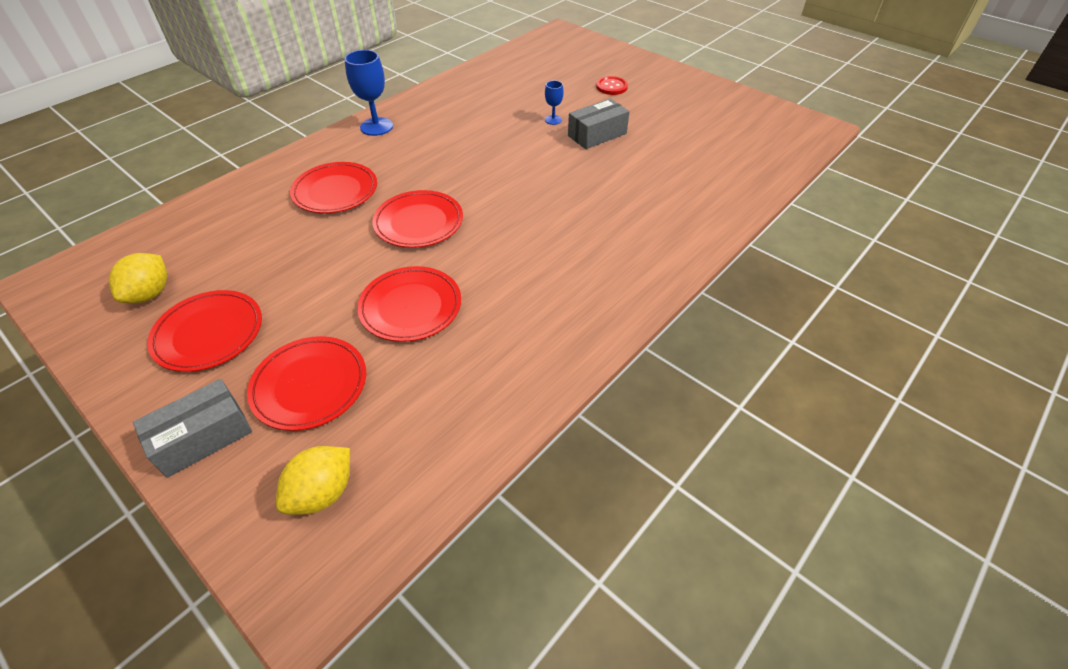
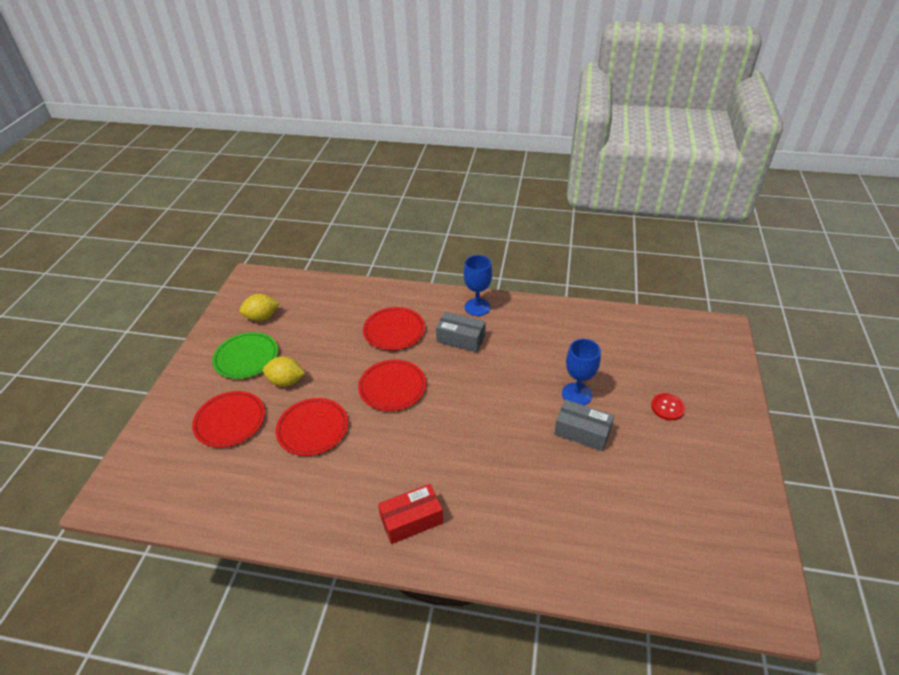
camera: 60 degrees right, 5 degrees down
(203, 437) = (179, 402): grey box -> grey box (460, 339)
(209, 333) = (246, 357): red plate -> green plate
(322, 493) = (163, 470): yellow lemon -> yellow lemon (286, 381)
(553, 120) = (576, 394): blue goblet -> blue goblet, size x1.87
(608, 272) = (411, 520): none -> red box

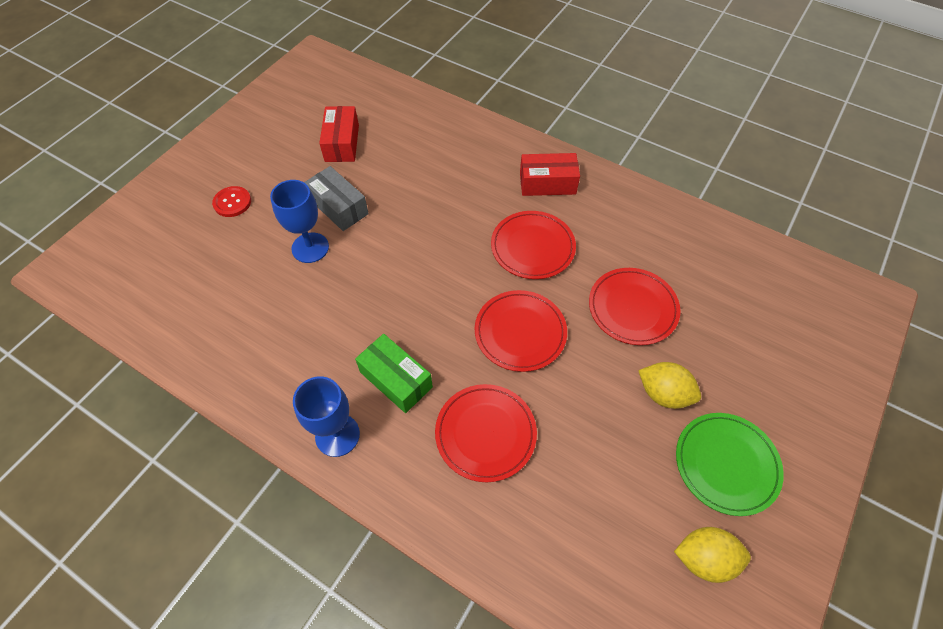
camera: 160 degrees left, 15 degrees up
(230, 421) = (740, 354): red plate -> red plate (532, 247)
(460, 339) = (396, 379): grey box -> green box
(632, 496) = (342, 143): none -> red box

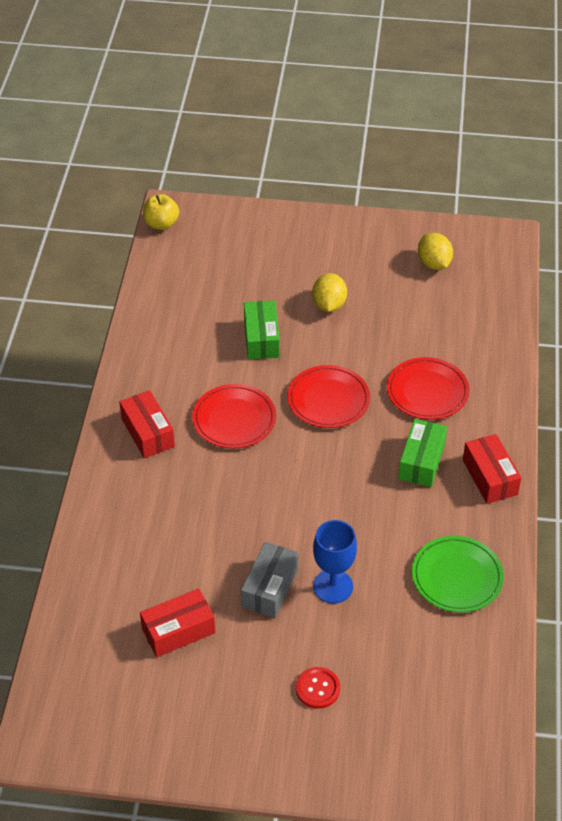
camera: 115 degrees left, 10 degrees down
(337, 435) = (490, 477): blue goblet -> red box
(632, 308) = (261, 338): red plate -> green box
(726, 464) = (363, 264): green plate -> green plate (457, 577)
(848, 283) = (161, 224): none -> yellow apple

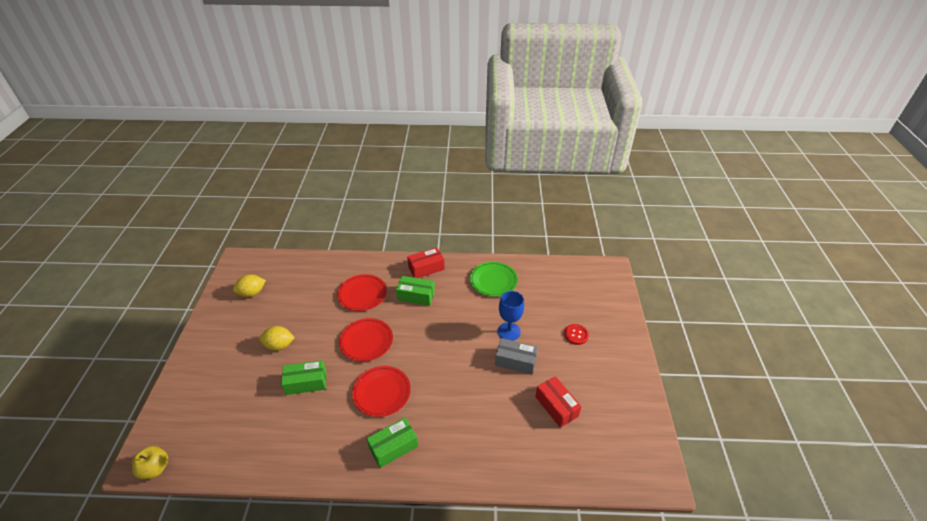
camera: 95 degrees left, 5 degrees down
(148, 432) = (393, 447): red box -> green box

